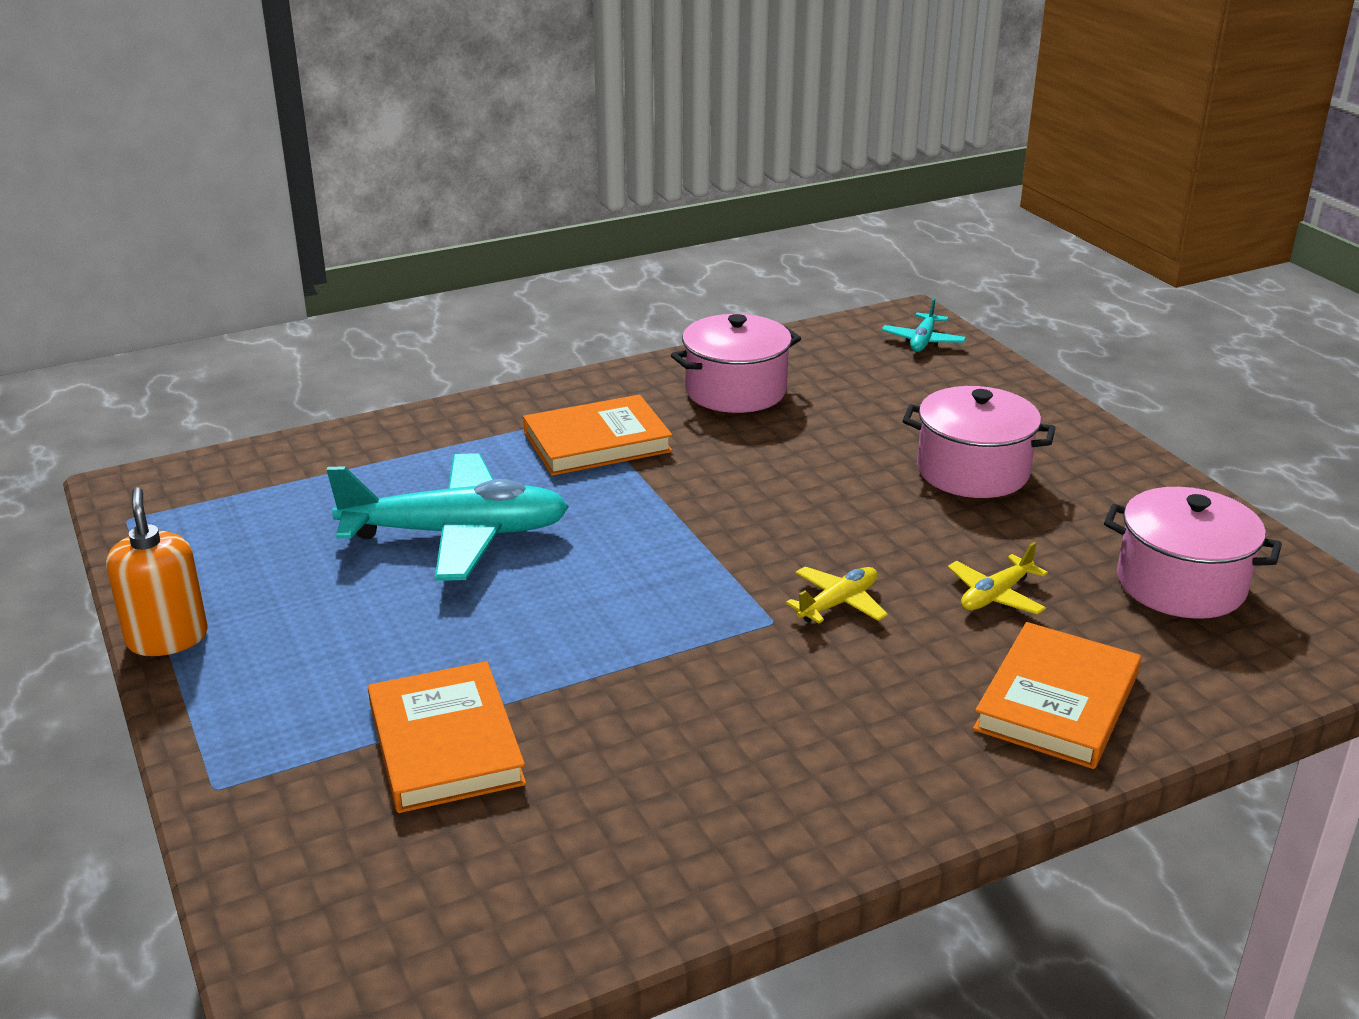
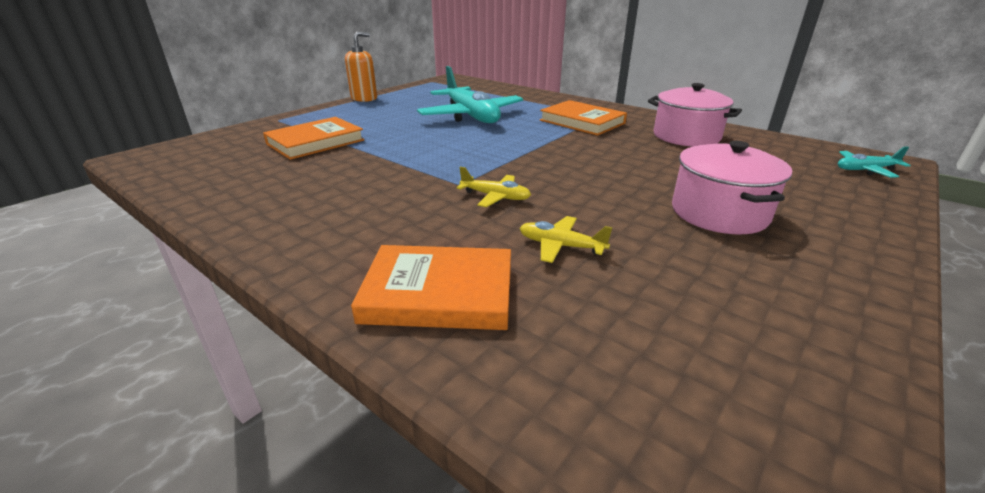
camera: 65 degrees right, 0 degrees up
(1180, 584) = (690, 340): pink pot -> none

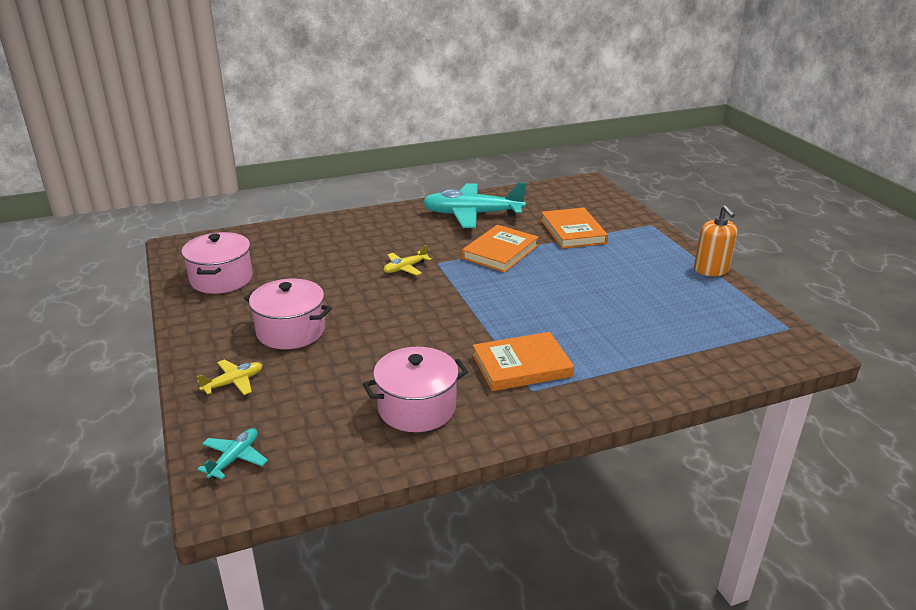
camera: 120 degrees right, 0 degrees up
(439, 293) = (336, 232): orange book -> orange book (500, 252)
(471, 116) = (596, 309): turquoise plane -> turquoise plane (472, 214)
(560, 246) = (330, 267): yellow plane -> yellow plane (233, 382)
(749, 340) = (221, 279): none -> pink pot

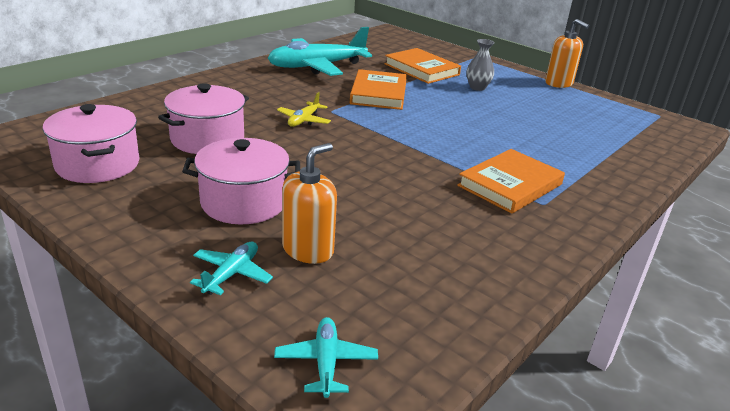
camera: 30 degrees left, 0 degrees up
(233, 382) = (231, 274): yellow plane -> turquoise plane
(299, 378) = (308, 249): none -> orange soap dispenser
(417, 408) = (463, 247): pink pot -> pink pot (207, 139)
(609, 261) = (477, 87): none -> grey vase

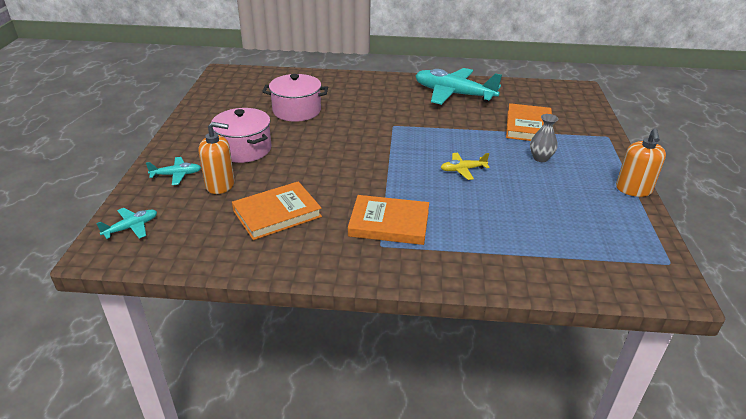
camera: 55 degrees right, 5 degrees up
(97, 164) = (231, 101): pink pot -> none
(304, 120) = (365, 124): yellow plane -> yellow plane (463, 170)
(378, 93) = (450, 129): orange book -> orange book (277, 213)

